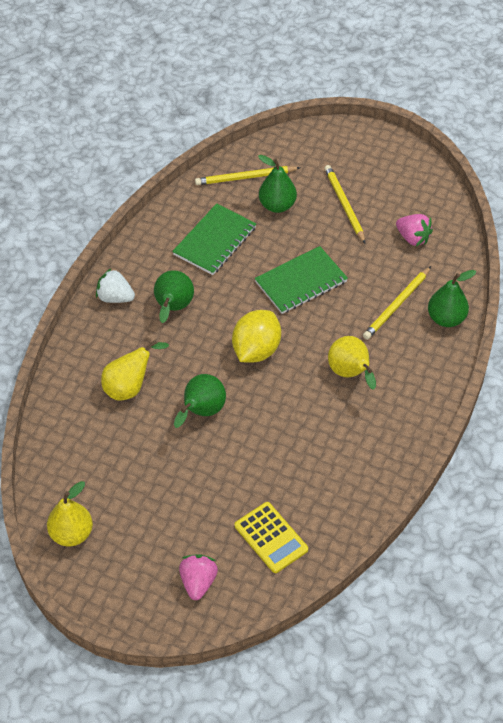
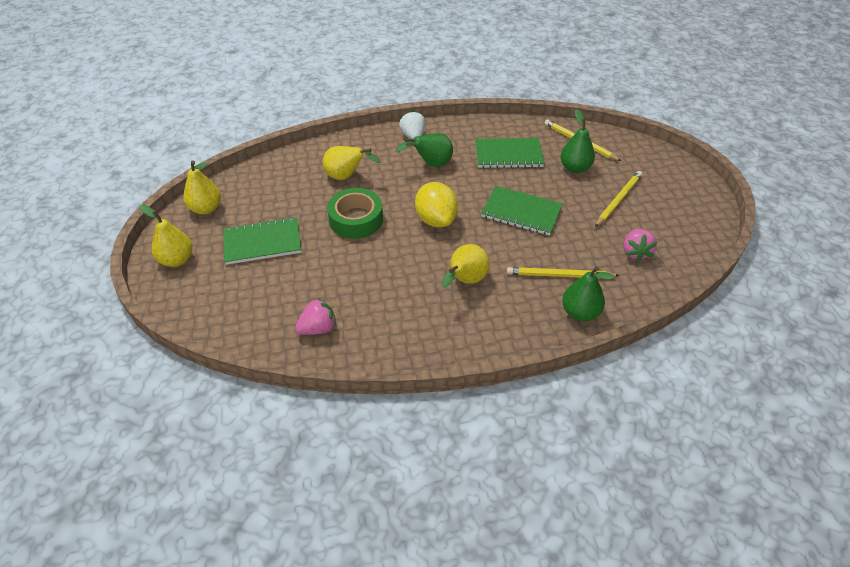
camera: 55 degrees right, 5 degrees down
(133, 591) = (177, 260): none -> yellow pear
(169, 506) = (262, 242): none -> green notebook
(198, 582) = (205, 289): pink strawberry -> pink strawberry (318, 328)
(201, 412) = (356, 219): green pear -> green tape
(256, 350) = (436, 220): yellow lemon -> yellow lemon turned 75 degrees clockwise
(271, 538) = (273, 310): yellow calculator -> none

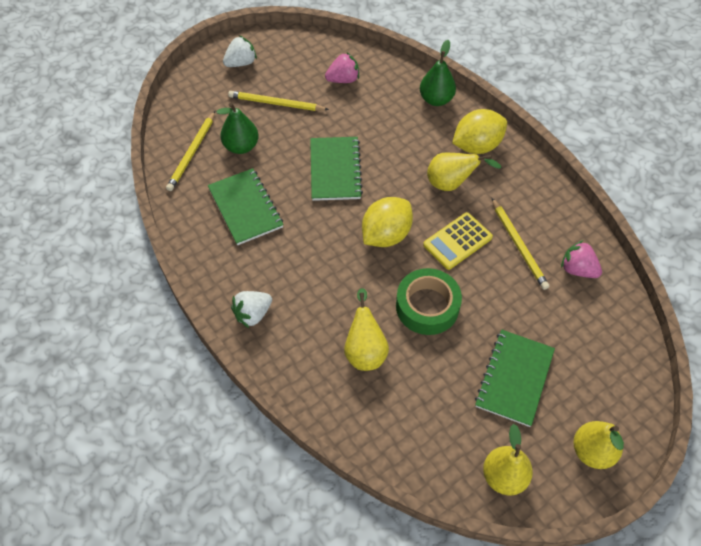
camera: 115 degrees left, 10 degrees up
(262, 242) = (514, 378): green notebook -> green notebook turned 60 degrees clockwise
(401, 260) = (457, 241): none -> yellow calculator
(431, 164) = (298, 274): green pear -> none
(501, 319) = (477, 146): none -> yellow lemon
(559, 275) = (402, 121): yellow pencil -> yellow pencil (519, 245)
(681, 192) = (241, 63): none -> white strawberry

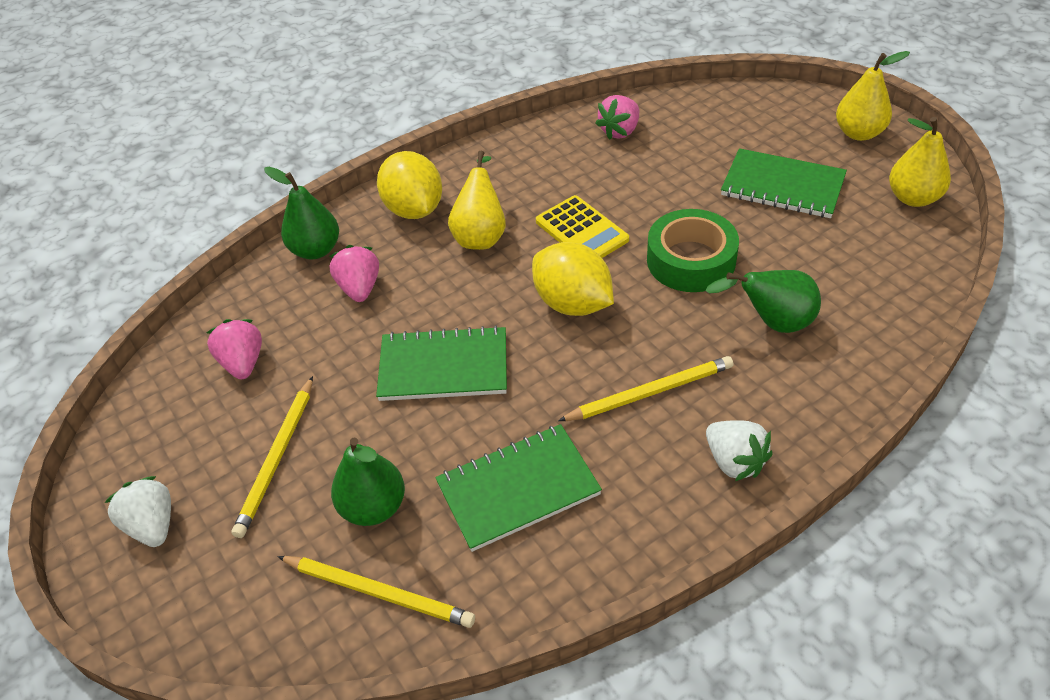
camera: 85 degrees left, 10 degrees down
(365, 350) = (772, 323): yellow pear -> green pear
(401, 124) = (359, 288): none -> pink strawberry
(519, 245) = (586, 176): yellow pencil -> yellow pencil (650, 392)

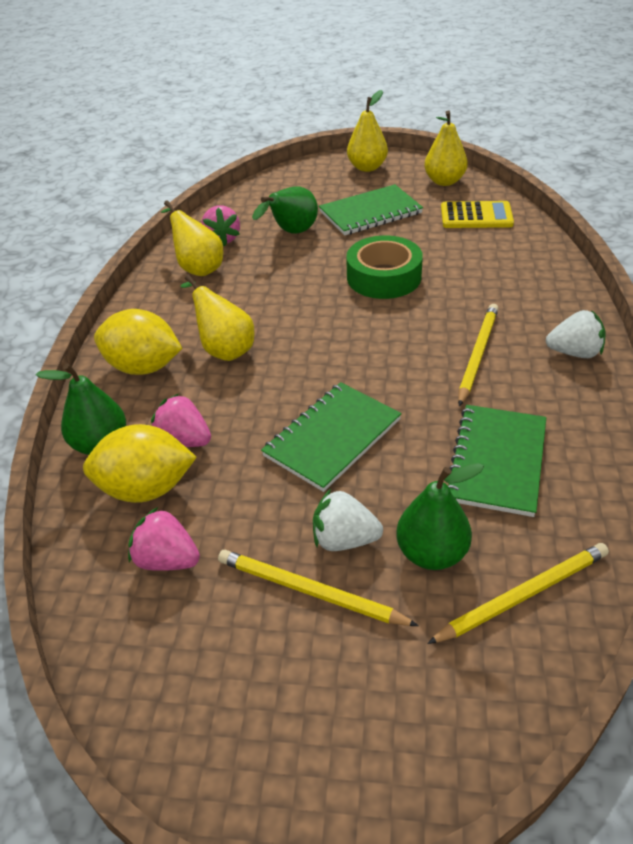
camera: 50 degrees left, 5 degrees down
(152, 525) = (287, 733): white strawberry -> white strawberry (344, 539)
(277, 458) = (310, 591): yellow pencil -> yellow pencil turned 150 degrees clockwise
(564, 147) = (198, 268): none -> yellow pear
(573, 303) = (354, 344): yellow lemon -> yellow lemon (146, 489)
(581, 231) = (290, 303): yellow calculator -> yellow calculator (476, 216)
(772, 323) = (478, 277): green pear -> green pear (291, 233)

